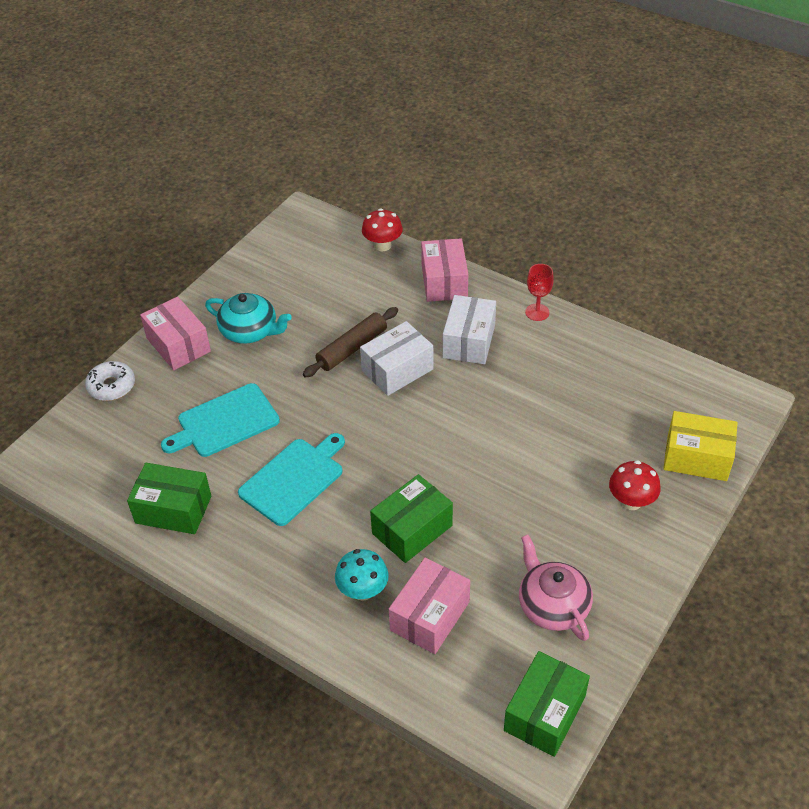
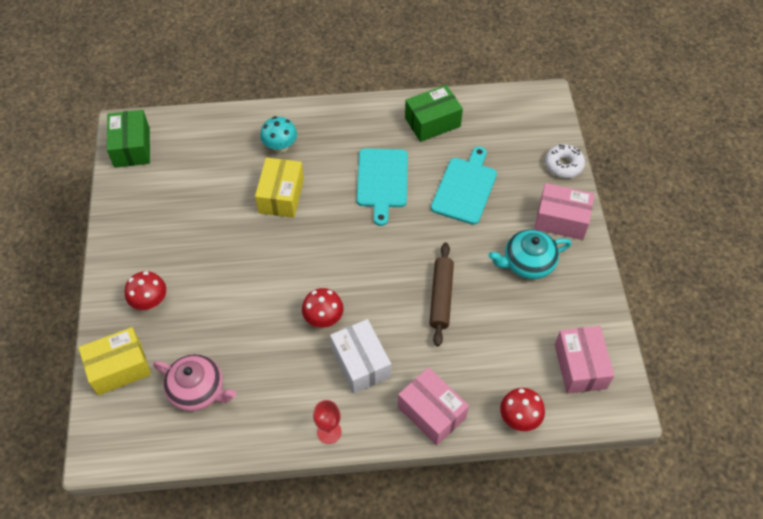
camera: 140 degrees right, 10 degrees up
(397, 370) = (391, 301): white box -> none
(412, 529) = (281, 196): green box -> yellow box
(429, 616) = (231, 156): pink box -> pink box (580, 366)
(471, 390) = (323, 318): none -> red mushroom
(552, 605) = (162, 203): pink teapot -> pink teapot (198, 390)

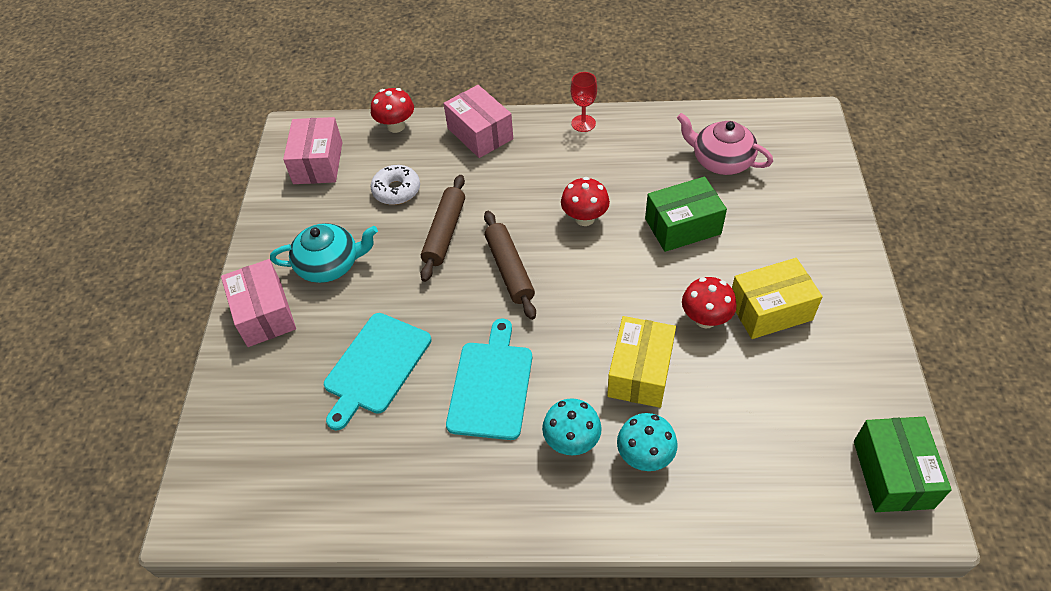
camera: 170 degrees left, 5 degrees down
(119, 368) = (813, 183): yellow box -> yellow box (770, 310)
(150, 301) = (796, 246): red mushroom -> red mushroom (705, 319)
(326, 151) = (572, 441): none -> turquoise mushroom
(361, 363) = (546, 176): white box -> none
(381, 267) = (509, 269): none -> brown rolling pin
(432, 122) = (393, 484): green box -> green box (682, 226)
(561, 220) = (264, 314): pink box -> pink box turned 45 degrees clockwise
(563, 165) = (223, 392): white donut -> white donut (396, 190)

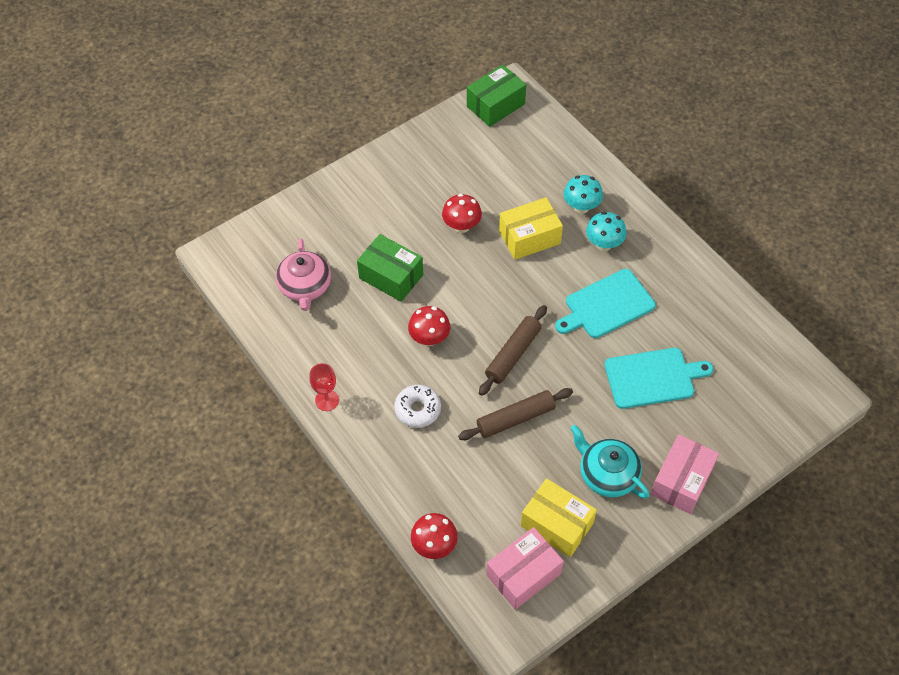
camera: 130 degrees left, 5 degrees up
(396, 190) = (503, 485): white donut -> white donut (417, 409)
(480, 133) = (394, 469): pink box -> none
(770, 310) = (427, 198): yellow box -> yellow box (556, 524)

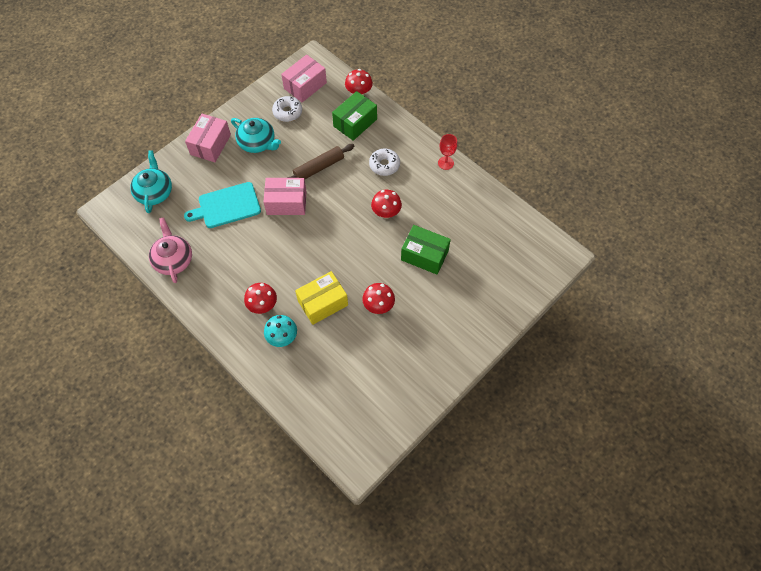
camera: 170 degrees right, 5 degrees up
(305, 286) = (486, 239): pink teapot -> pink teapot (173, 260)
(495, 105) = (368, 438): green box -> green box (355, 123)
(513, 354) = (325, 209): brown rolling pin -> none
(556, 524) = (287, 112): yellow box -> white donut
(567, 371) = (286, 203): none -> pink box
(604, 244) = (263, 305): turquoise mushroom -> red mushroom
(606, 305) = (260, 254): turquoise cutting board -> none
(760, 413) = (154, 192): none -> turquoise teapot

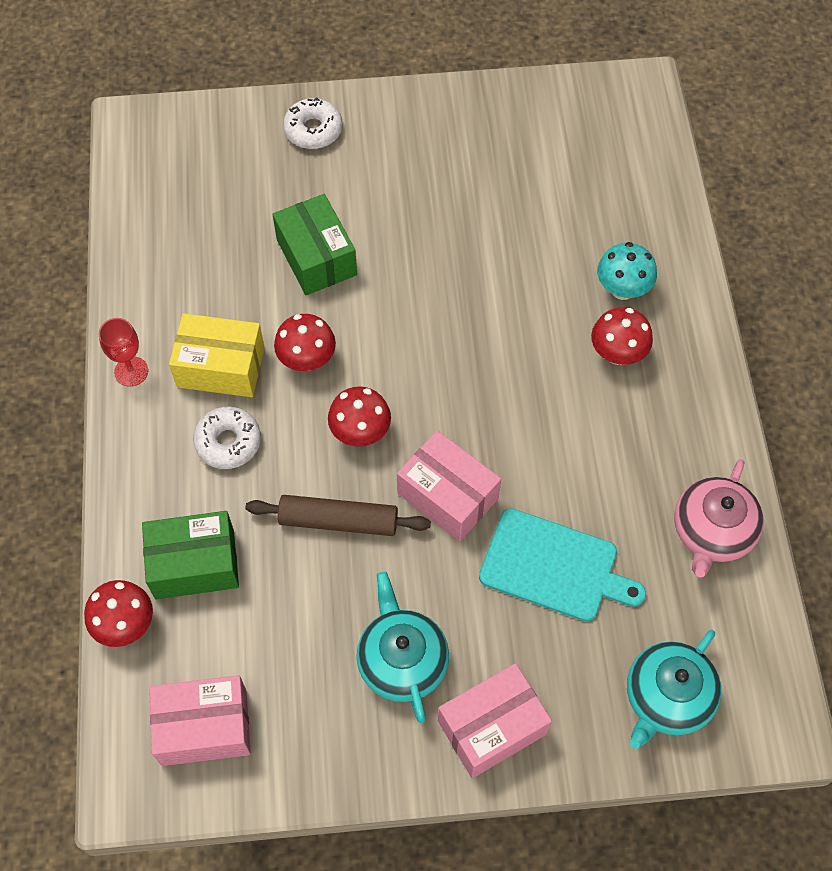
camera: 140 degrees left, 0 degrees up
(287, 112) = (291, 688): white donut -> white donut (313, 130)
(323, 303) = (525, 295): yellow box -> yellow box (221, 367)
(378, 306) = (449, 237): red mushroom -> red mushroom (360, 432)

